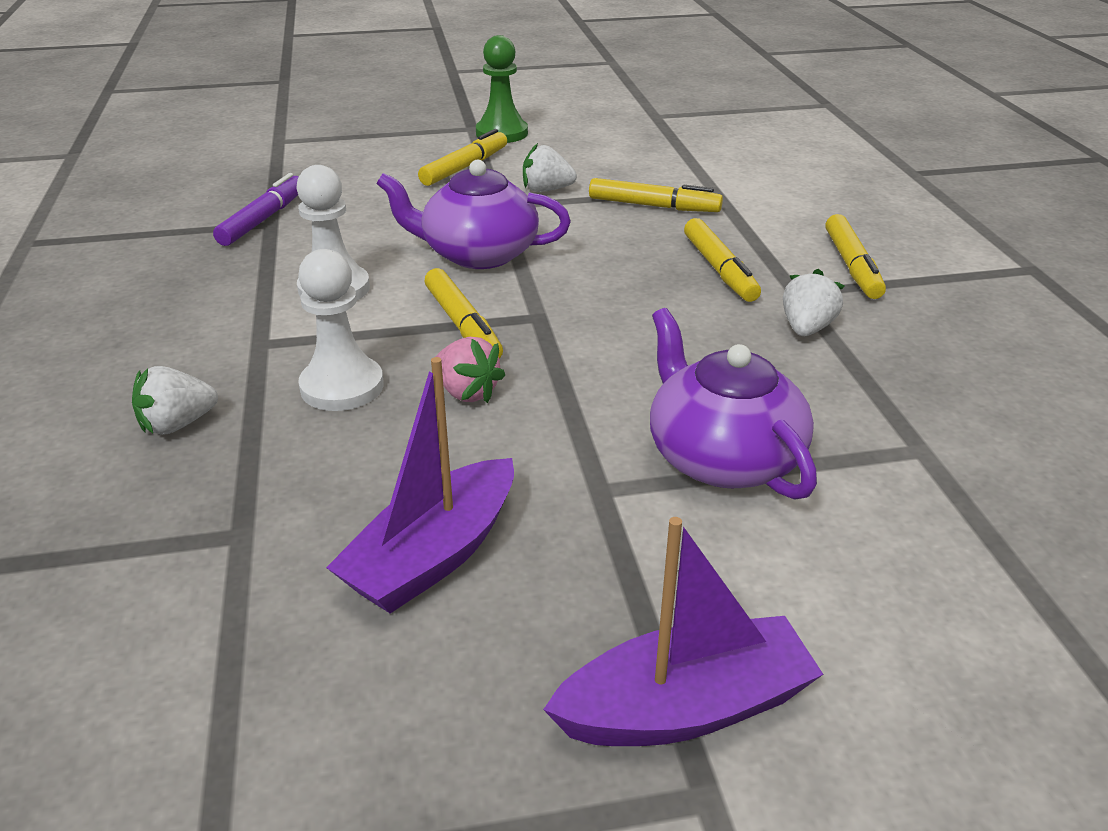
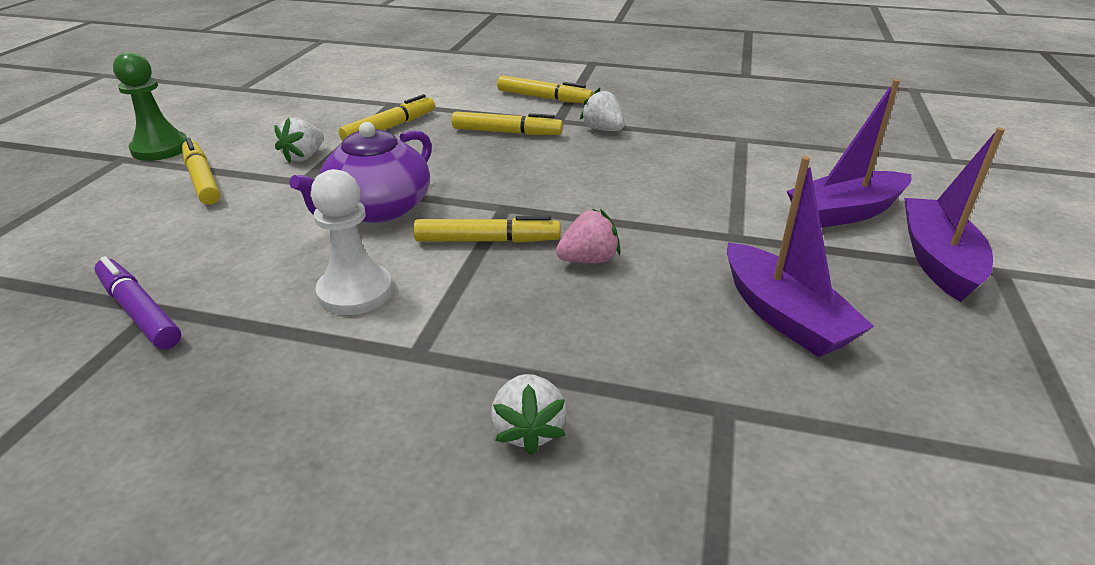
camera: 65 degrees left, 0 degrees up
(342, 387) = (535, 317): white pawn -> none
(722, 457) = (722, 190): purple teapot -> none
(762, 588) = (845, 212): none -> purple boat

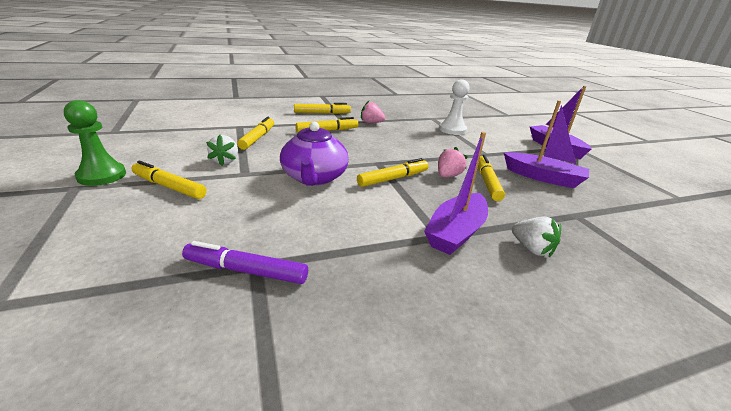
camera: 35 degrees left, 5 degrees down
(355, 292) = (366, 219): white pawn -> white pawn (452, 130)
(603, 129) = (371, 123): white strawberry -> pink strawberry
(643, 292) = (487, 182): none -> yellow marker
(845, 212) = (506, 138): purple boat -> purple boat (456, 232)

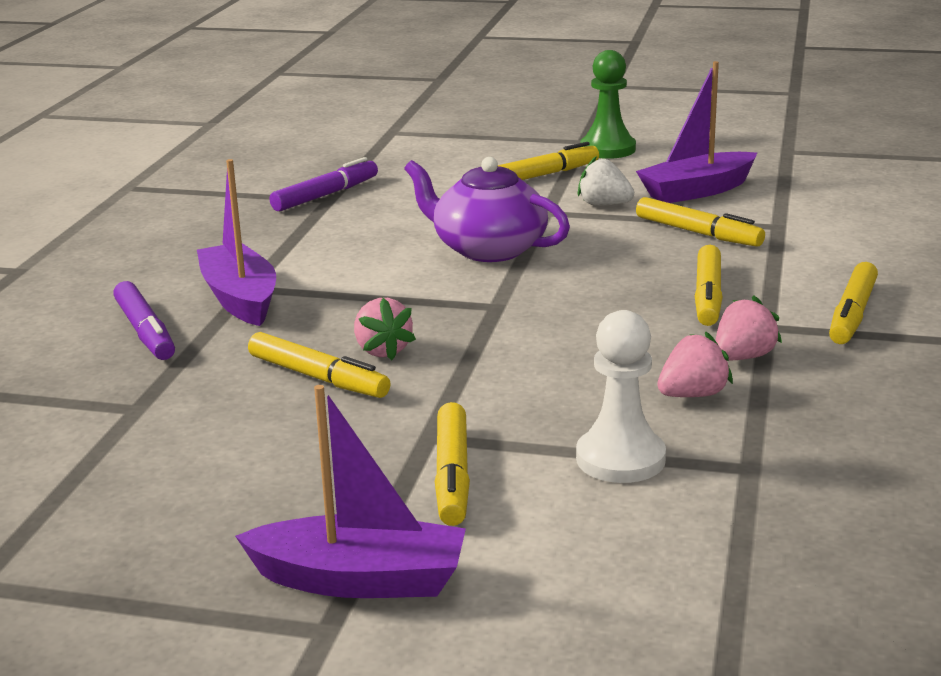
camera: 125 degrees right, 5 degrees down
(393, 179) = (424, 301): yellow marker -> yellow marker (452, 475)
(404, 126) = (693, 395): none -> pink strawberry
(531, 249) = (145, 331): white strawberry -> purple marker
(543, 177) = (260, 450): purple boat -> purple boat (697, 191)

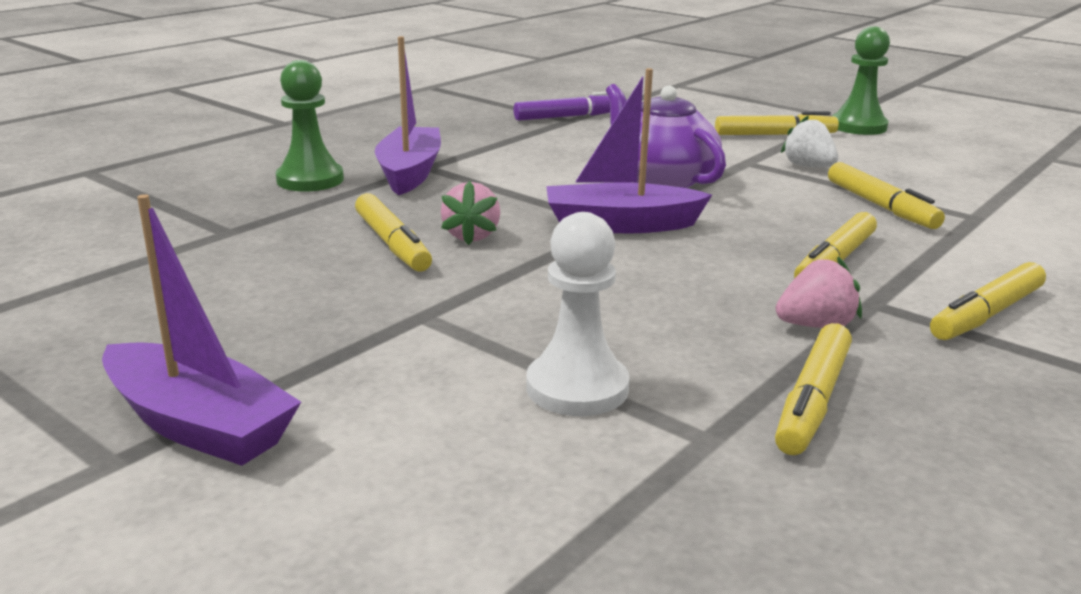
camera: 25 degrees right, 0 degrees up
(145, 331) = (310, 180): purple marker -> green pawn
(452, 475) = (400, 355): yellow marker -> yellow marker (813, 400)
(693, 395) = (722, 347): pink strawberry -> none
(697, 191) = (915, 173): purple boat -> purple boat (620, 225)

